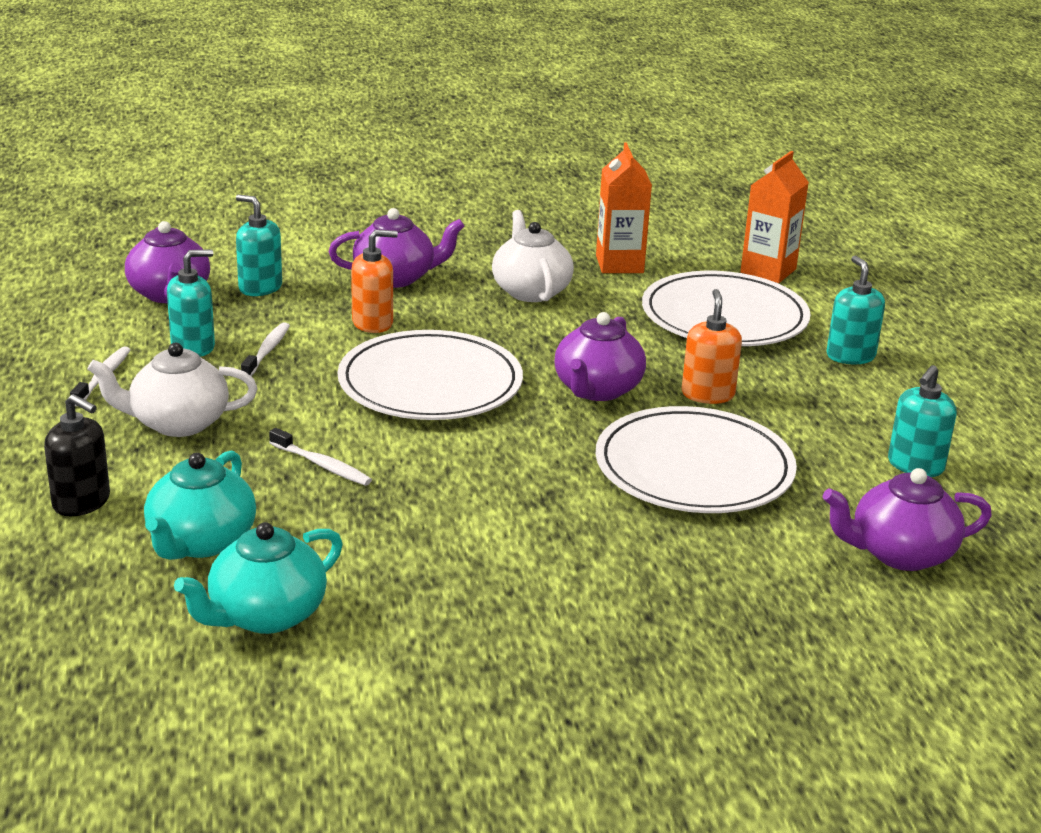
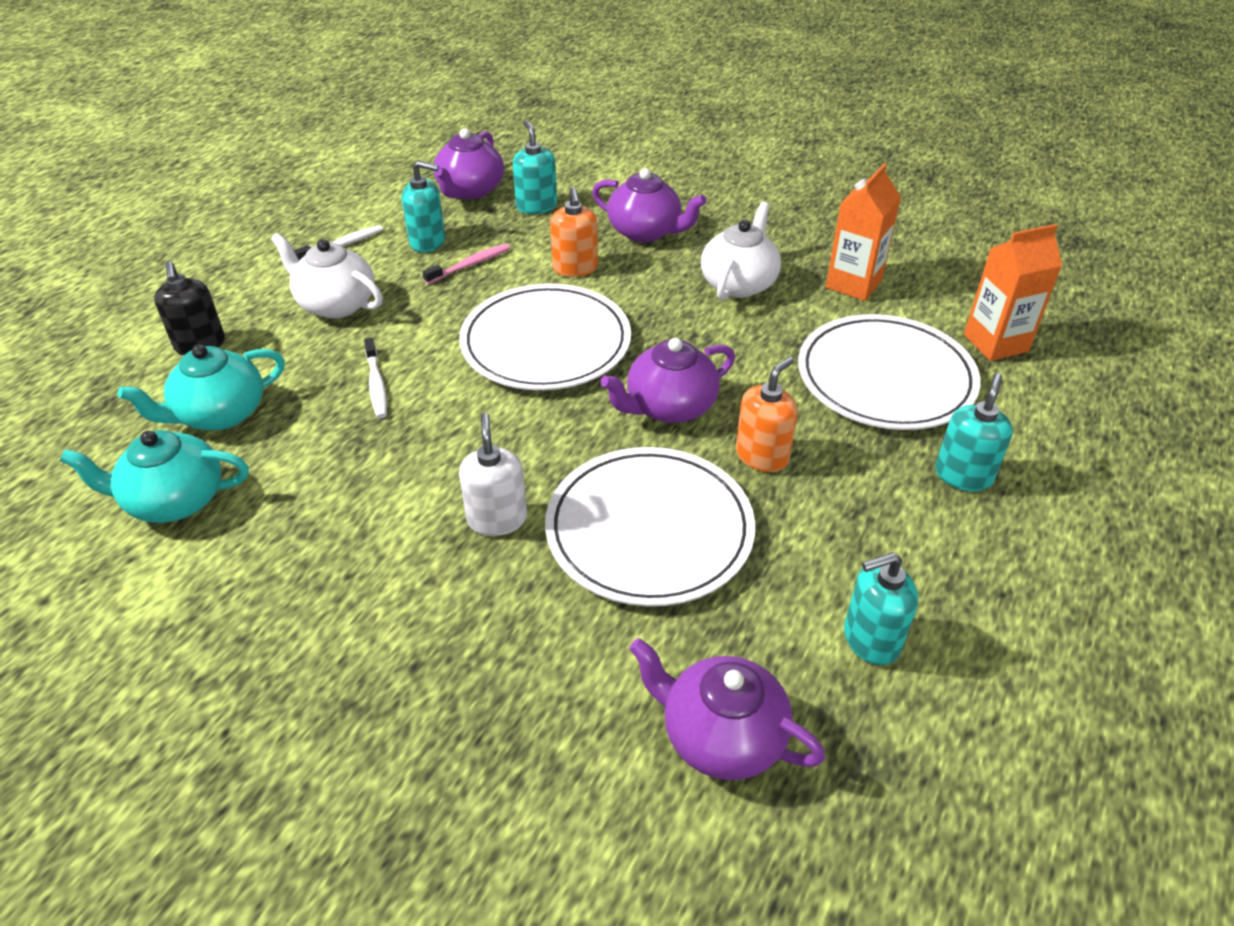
camera: 40 degrees right, 15 degrees up
(267, 351) = (470, 265): white toothbrush -> pink toothbrush
(373, 323) = (575, 268): orange soap dispenser -> orange soap dispenser turned 60 degrees clockwise
(572, 508) = (497, 519): none -> white soap dispenser

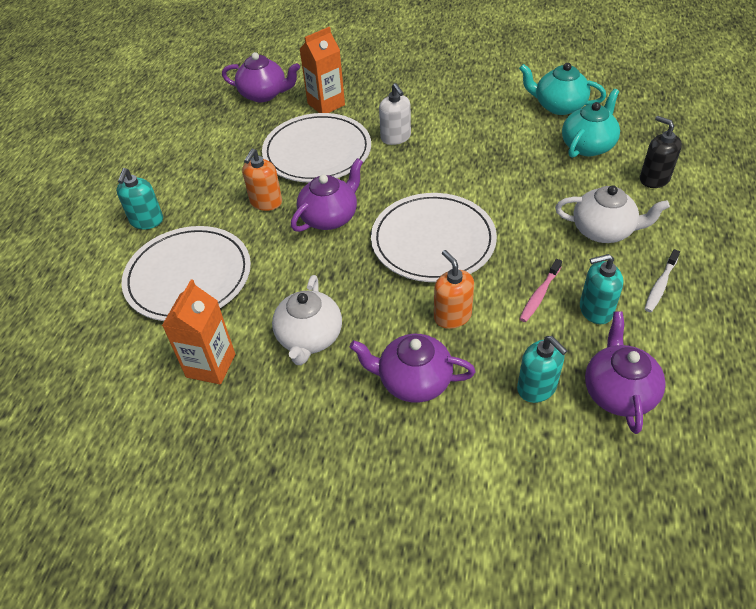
camera: 165 degrees right, 5 degrees up
(174, 501) = (558, 106): turquoise teapot -> turquoise teapot turned 135 degrees counterclockwise
(376, 384) = (518, 184): white toothbrush -> none
(870, 639) = (204, 136): turquoise soap dispenser -> none
(995, 343) = (100, 331): orange carton -> orange carton (326, 104)

